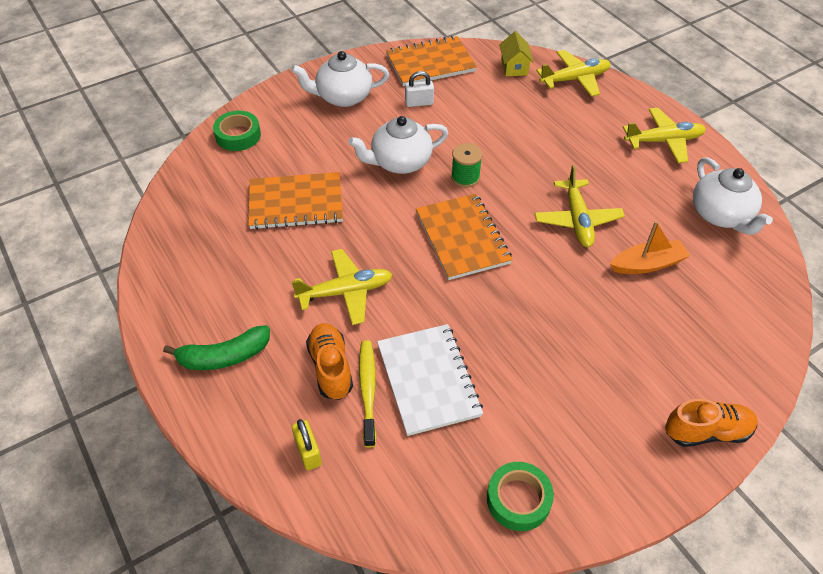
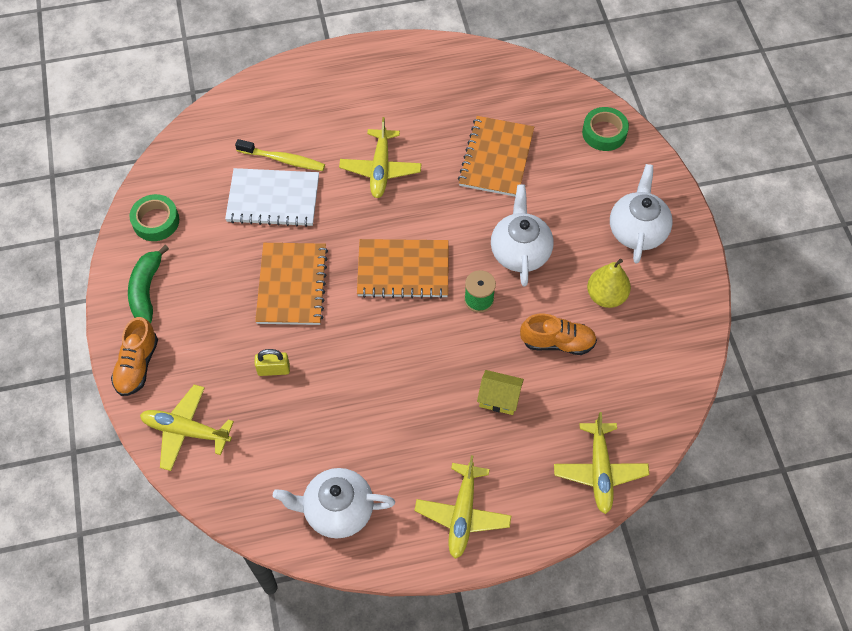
camera: 110 degrees right, 10 degrees up
(224, 356) = (354, 82): green banana -> green banana (146, 290)
(308, 452) = (253, 114): yellow padlock -> yellow padlock (274, 369)
(331, 368) = (313, 142): orange shoe -> orange shoe (557, 342)
(419, 103) = (606, 296): white padlock -> yellow pear
(430, 63) = (674, 329): orange notebook -> orange notebook (292, 285)
(514, 67) = (642, 414): yellow house -> yellow house (499, 398)
(577, 220) = (385, 373): yellow plane -> yellow plane (186, 431)
(647, 264) = (308, 408): orange boat -> none

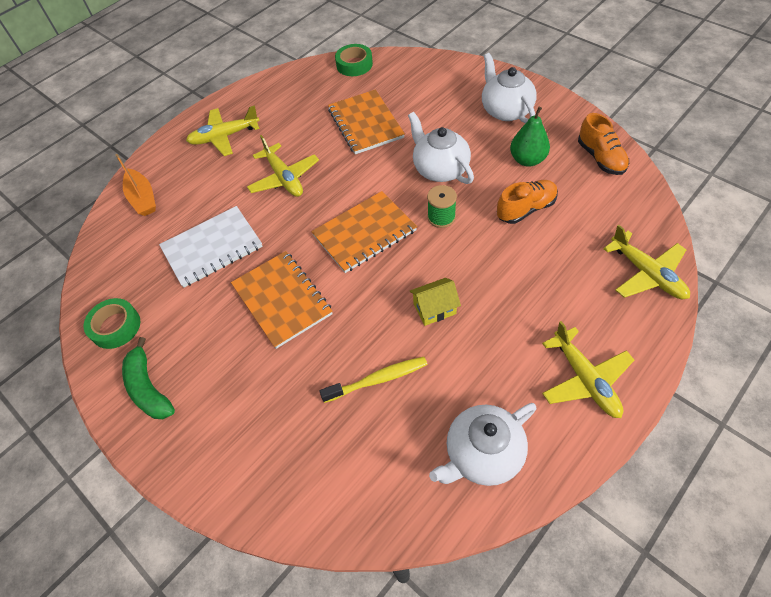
camera: 30 degrees left, 5 degrees down
(137, 365) = (188, 460): orange shoe -> orange shoe (600, 158)
(186, 431) = (283, 486): yellow plane -> yellow plane (224, 137)
(252, 111) = (143, 198): none -> orange boat
(274, 369) = (322, 375): yellow padlock -> none
(283, 160) = (198, 216): yellow toothbrush -> yellow toothbrush (378, 379)
(499, 398) = (524, 274): yellow house -> yellow house (434, 309)
(604, 133) = (425, 70): green tape -> green tape (354, 64)
(606, 296) = (527, 160): yellow pear -> green pear

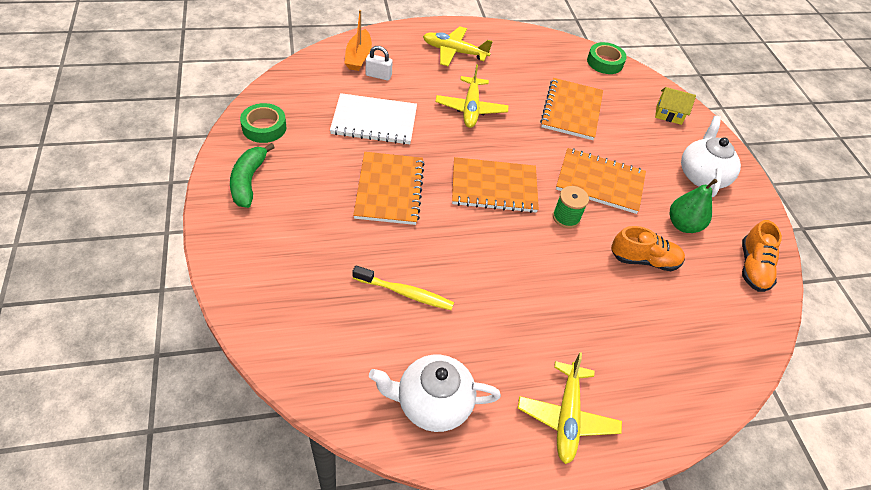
camera: 25 degrees right, 5 degrees down
(177, 203) = (378, 75): none -> white padlock
(434, 309) = (495, 277): yellow house -> yellow house (669, 114)
(440, 169) = (600, 182): white teapot -> orange notebook
(647, 274) = (703, 383): yellow plane -> none

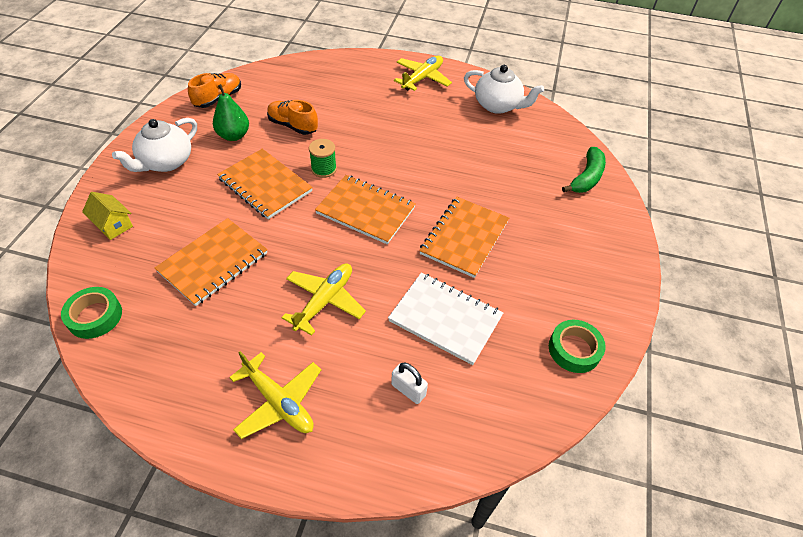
camera: 150 degrees left, 0 degrees up
(248, 181) = (598, 287): green banana -> green banana (586, 178)
(358, 57) = (420, 436): orange boat -> none
(405, 293) = (487, 160): yellow toothbrush -> none

